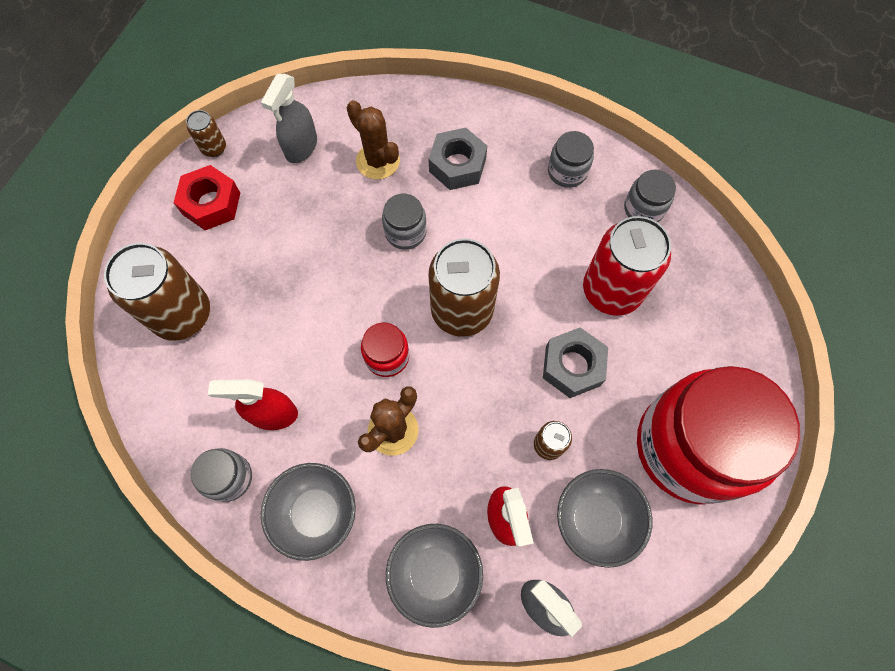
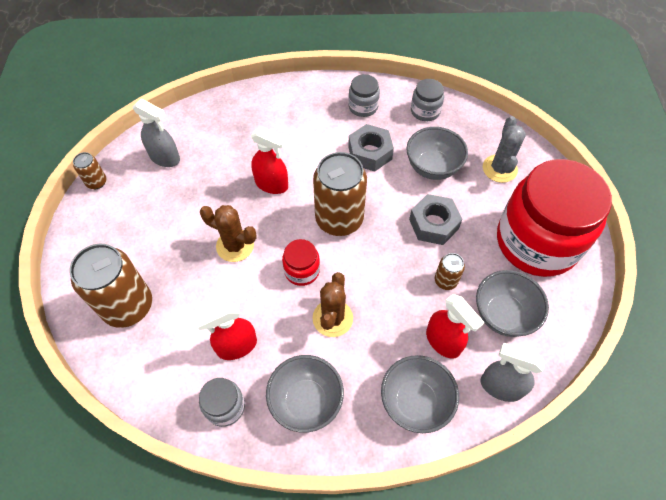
camera: 25 degrees left, 10 degrees down
(211, 203) = (113, 220): red nut -> none
(301, 147) = (165, 158): grey spray bottle -> grey spray bottle turned 60 degrees counterclockwise
(378, 161) = (227, 147): brown cactus -> brown cactus (235, 245)
(405, 232) = (272, 184): grey jar -> red spray bottle
(457, 165) = (286, 129): grey nut -> grey nut (370, 153)
(611, 290) = (432, 167): red can -> grey bowl
(697, 328) = (499, 169): none -> grey cactus

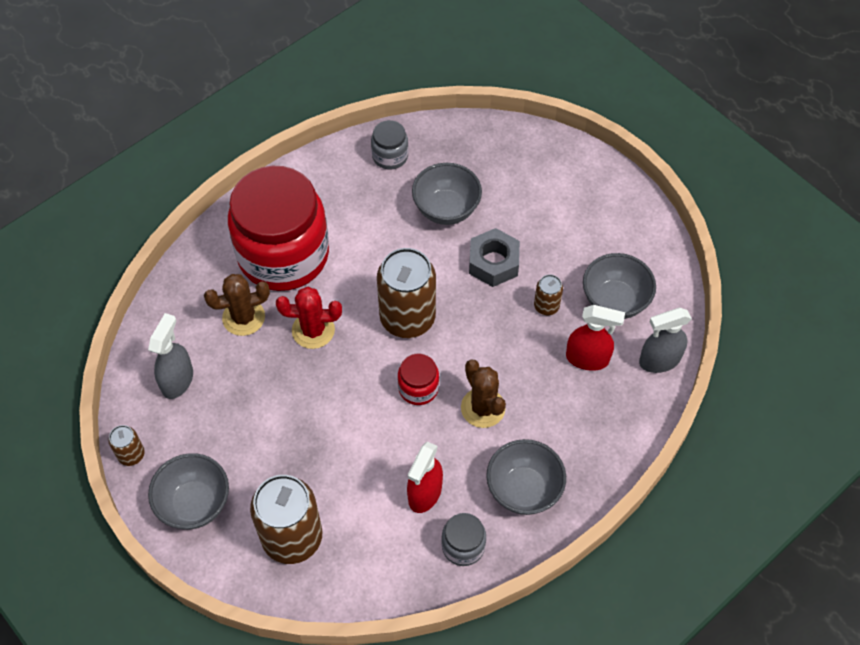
camera: 40 degrees left, 0 degrees up
(165, 158) = (178, 380): grey spray bottle -> grey spray bottle turned 60 degrees counterclockwise
(235, 245) = (336, 411): brown cactus -> brown cactus (243, 317)
(272, 184) = (313, 330): red spray bottle -> red cactus
(363, 107) = (326, 191): grey jar -> none
(370, 153) = (376, 234): grey nut -> none
(415, 402) = (607, 422): grey bowl -> grey bowl (194, 503)
(499, 169) = (505, 170): grey cactus -> none
(536, 242) = (590, 218): red jar -> red jar (283, 255)

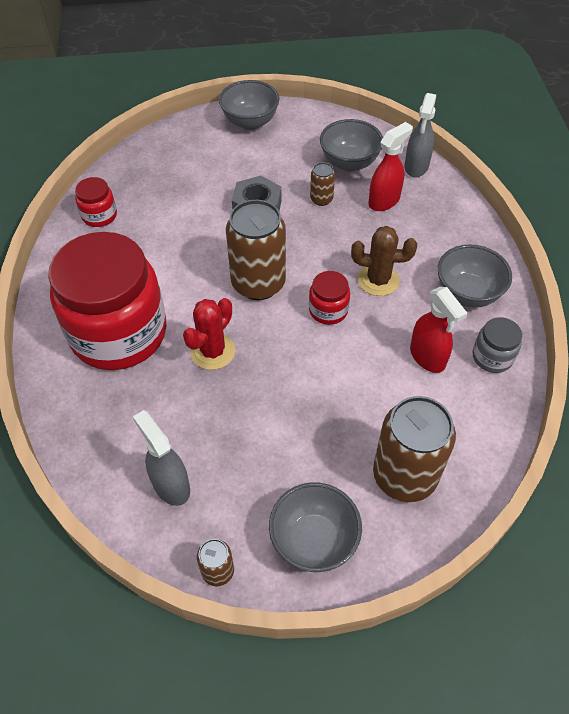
camera: 55 degrees left, 5 degrees down
(243, 317) = (153, 396): brown cactus -> none
(390, 156) = (99, 215): grey jar -> red jar
(446, 209) = (183, 209): grey bowl -> grey bowl (250, 122)

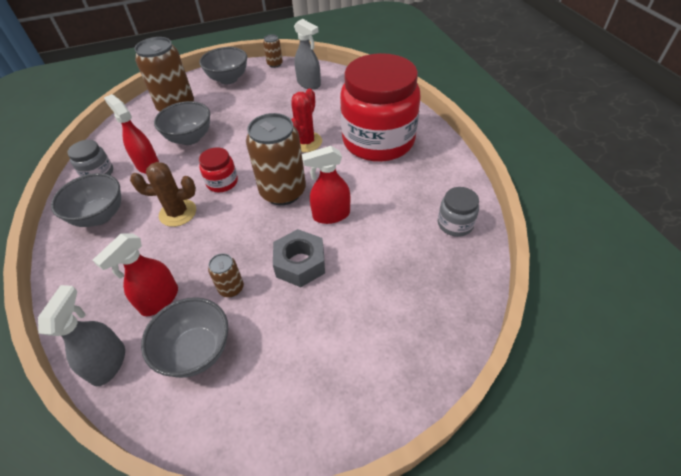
camera: 170 degrees right, 5 degrees down
(99, 215) = (455, 224): red jar -> grey jar
(214, 246) = (331, 215): none -> red spray bottle
(250, 122) = (342, 403): grey bowl -> grey bowl (190, 138)

